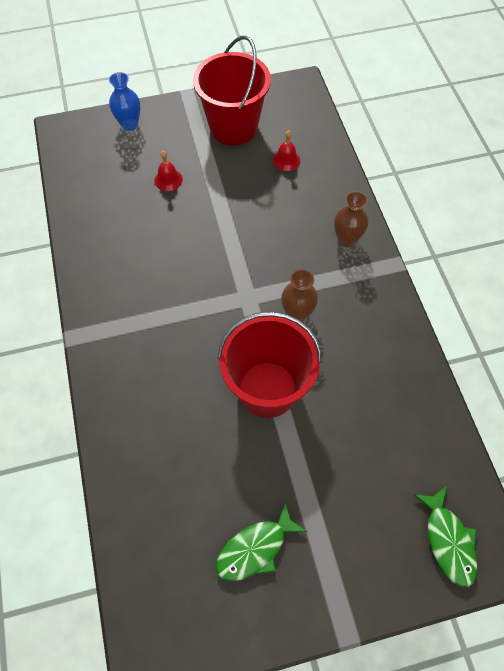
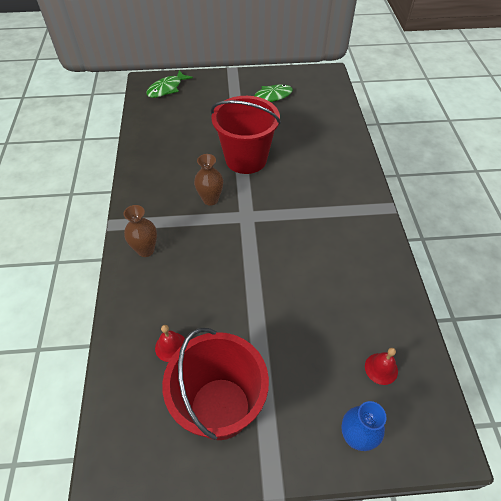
camera: 170 degrees left, 10 degrees down
(168, 179) = (307, 342): red bell -> red bell (381, 368)
(448, 541) = (167, 89): green fish -> green fish turned 135 degrees counterclockwise

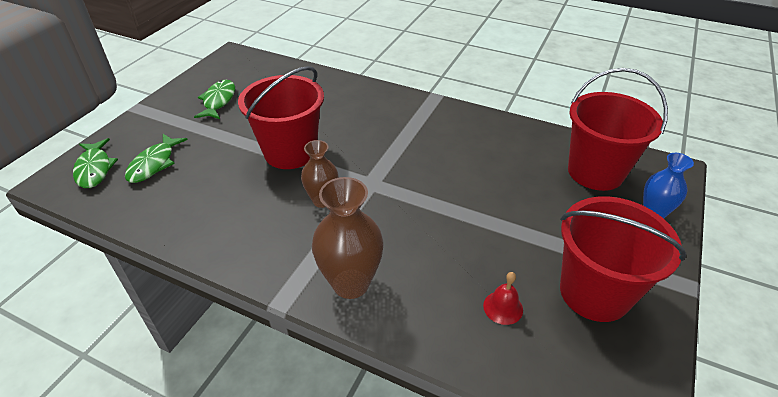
camera: 60 degrees left, 10 degrees down
(146, 250) = (351, 283): brown vase -> brown vase, size x1.58
(188, 107) = (154, 164): none -> green fish
(381, 368) = (595, 172): red bell -> red bucket

